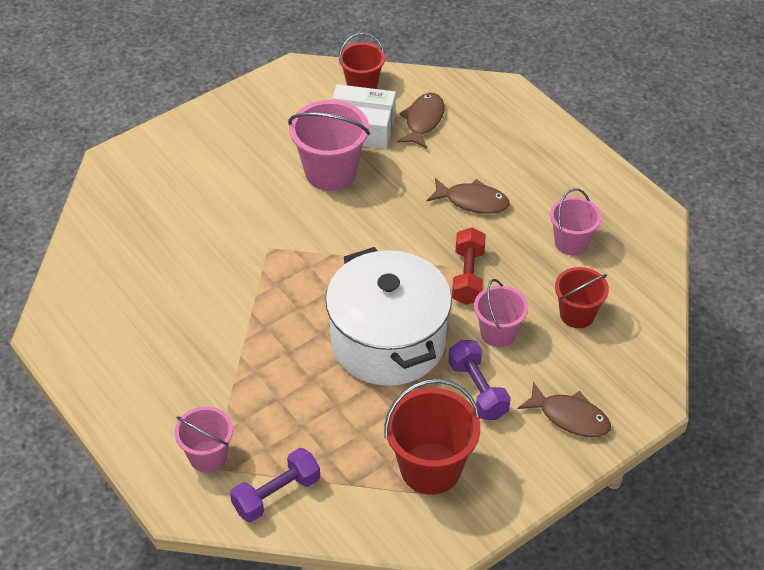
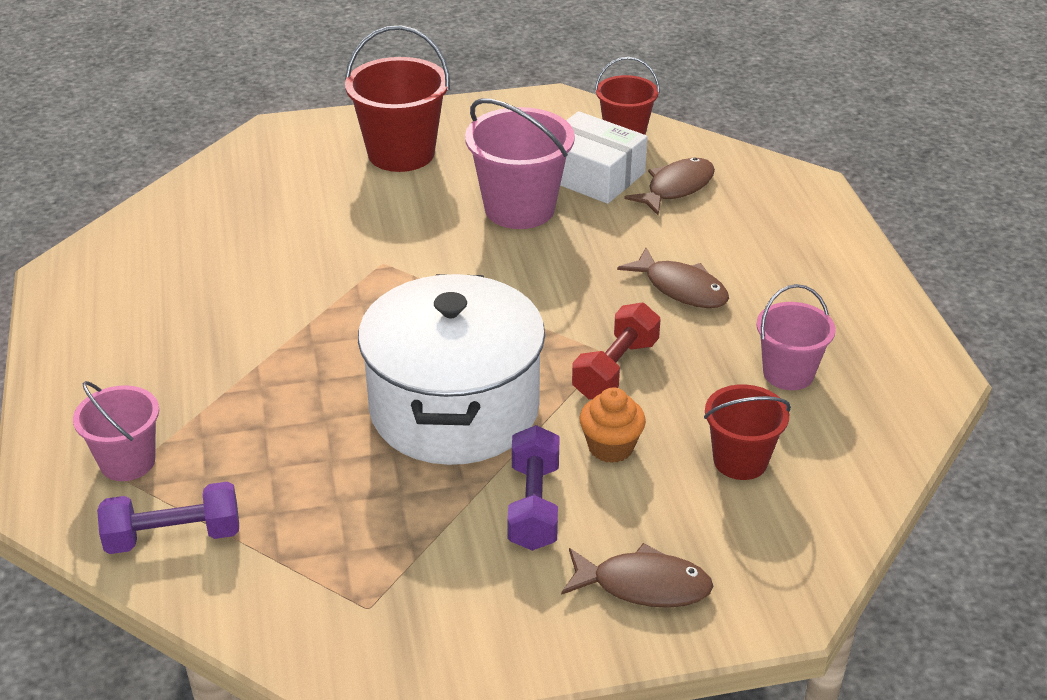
camera: 25 degrees right, 10 degrees down
(430, 468) = (398, 579): red bucket -> red bucket (401, 153)
(498, 333) = (611, 447): pink bucket -> orange cupcake
(570, 417) = (643, 585): brown fish -> brown fish turned 45 degrees counterclockwise

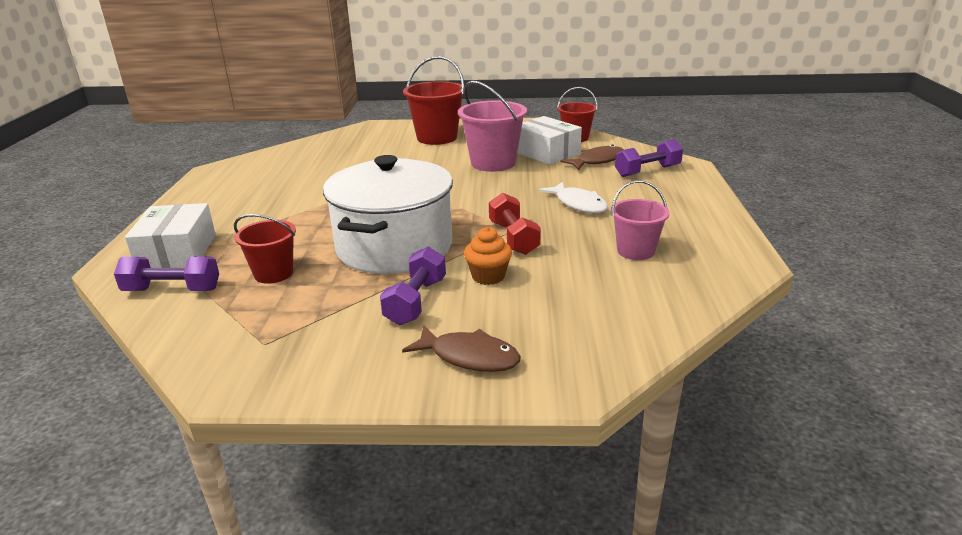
camera: 15 degrees right, 10 degrees down
(127, 462) = (177, 251): pink bucket -> white box
(616, 369) = (513, 238): red dumbbell -> red dumbbell turned 60 degrees counterclockwise
(681, 288) = (578, 204): brown fish -> white fish
(740, 461) = (579, 293): red bucket -> red bucket (273, 273)
(756, 204) = (647, 171): none -> purple dumbbell

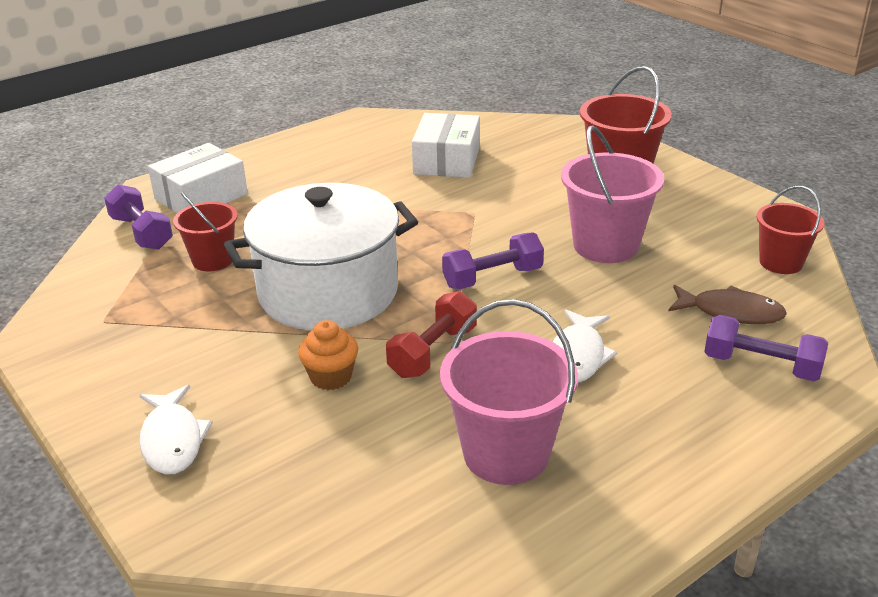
camera: 50 degrees right, 5 degrees up
(416, 301) = (240, 359): purple dumbbell -> purple dumbbell (492, 278)
(469, 357) = (172, 440): brown fish -> white fish
(546, 152) = (695, 264): white box -> white box (447, 160)
(635, 251) = (506, 453): pink bucket -> pink bucket, size x1.60

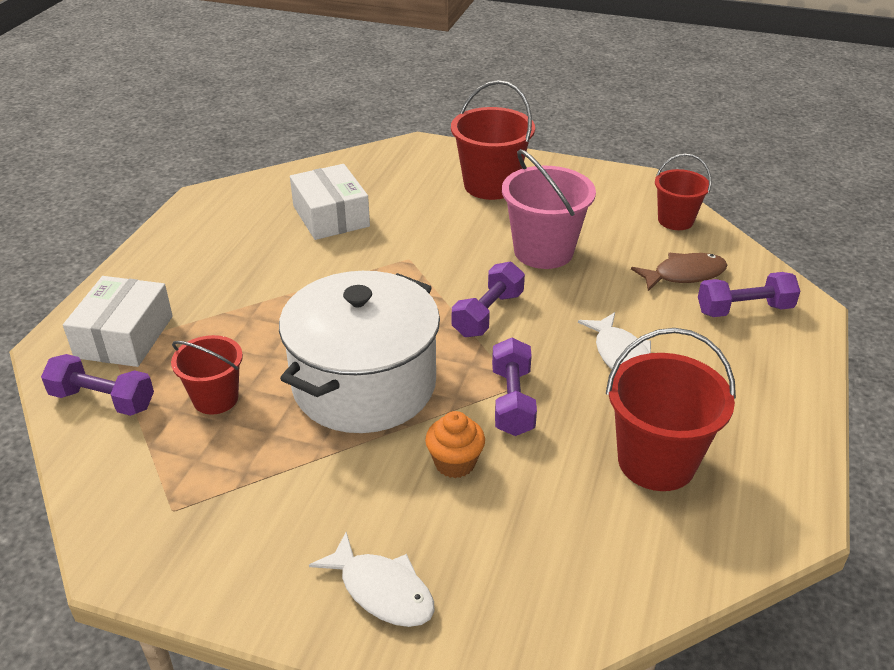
camera: 35 degrees left, 5 degrees up
(433, 352) = (512, 401): red dumbbell -> purple dumbbell
(506, 453) = (656, 461): pink bucket -> red bucket

